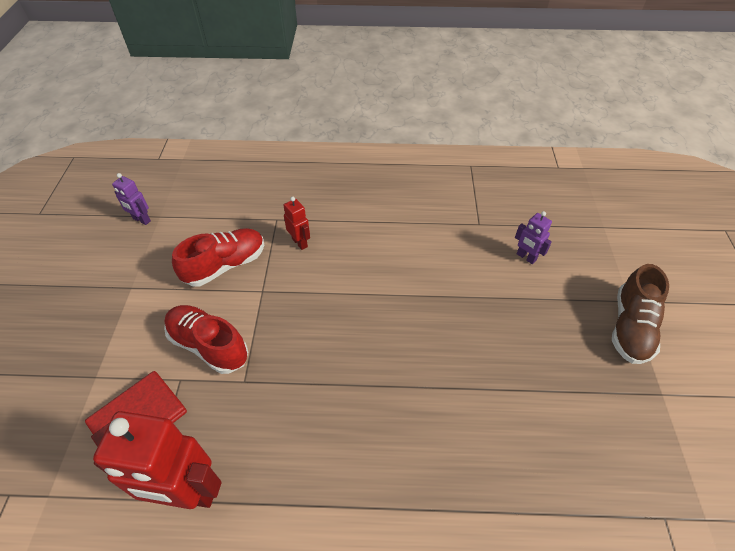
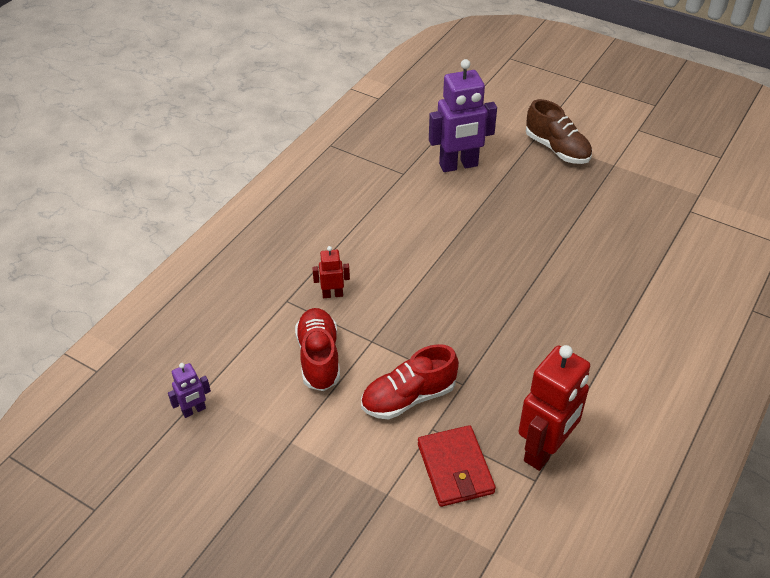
camera: 60 degrees left, 5 degrees down
(526, 257) = (458, 165): purple robot -> purple robot, size x2.08

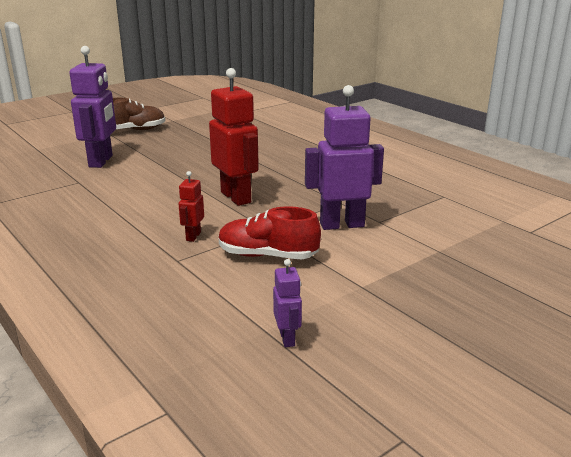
camera: 70 degrees left, 20 degrees down
(408, 397) = (341, 224): red shoe -> purple robot
(455, 468) = (423, 220): red wallet -> none
(545, 450) = (419, 188): red robot -> red robot (236, 197)

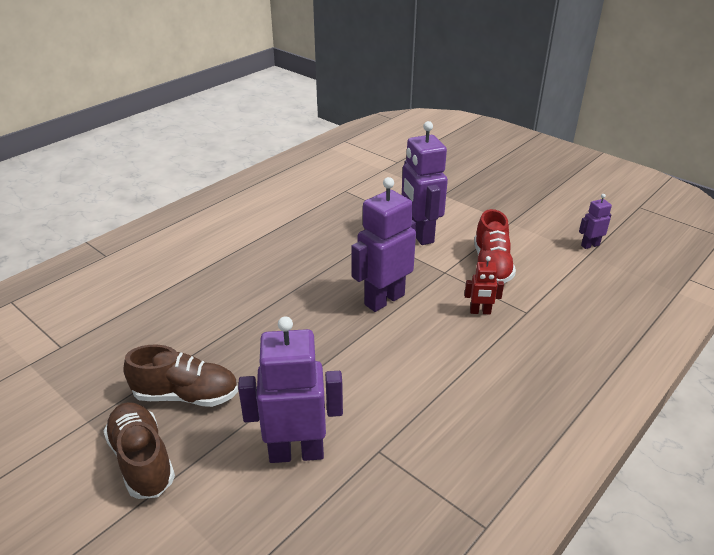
camera: 100 degrees left, 10 degrees up
(174, 138) = (186, 395): none -> brown shoe
(236, 197) = (384, 299): red robot -> purple robot

